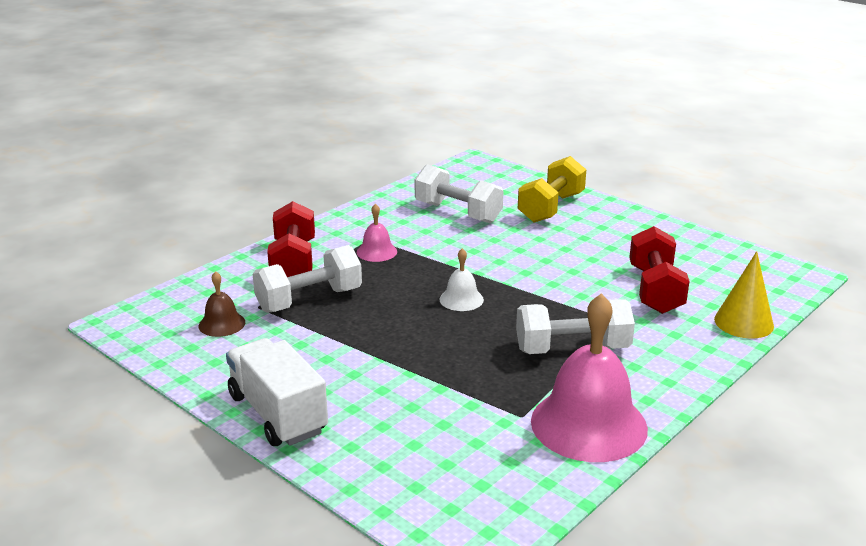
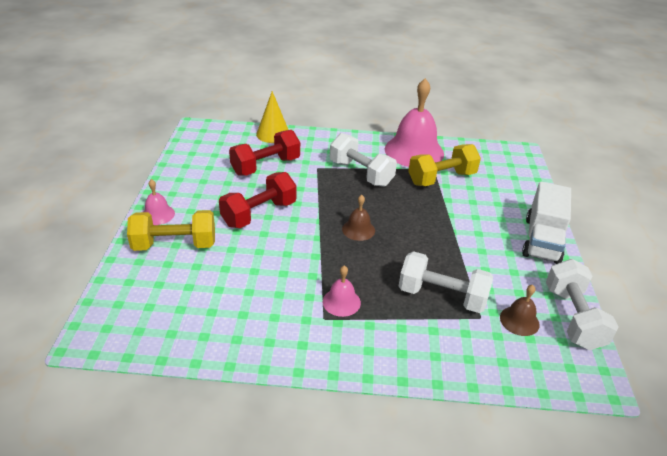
camera: 130 degrees left, 10 degrees up
(293, 261) = (407, 341): red dumbbell -> red dumbbell (259, 214)
(458, 213) = (228, 291): white dumbbell -> white dumbbell (573, 317)
(461, 299) = (358, 229): white bell -> brown bell
(490, 409) = (441, 178): none -> yellow dumbbell
(611, 211) = (158, 214): none -> pink bell

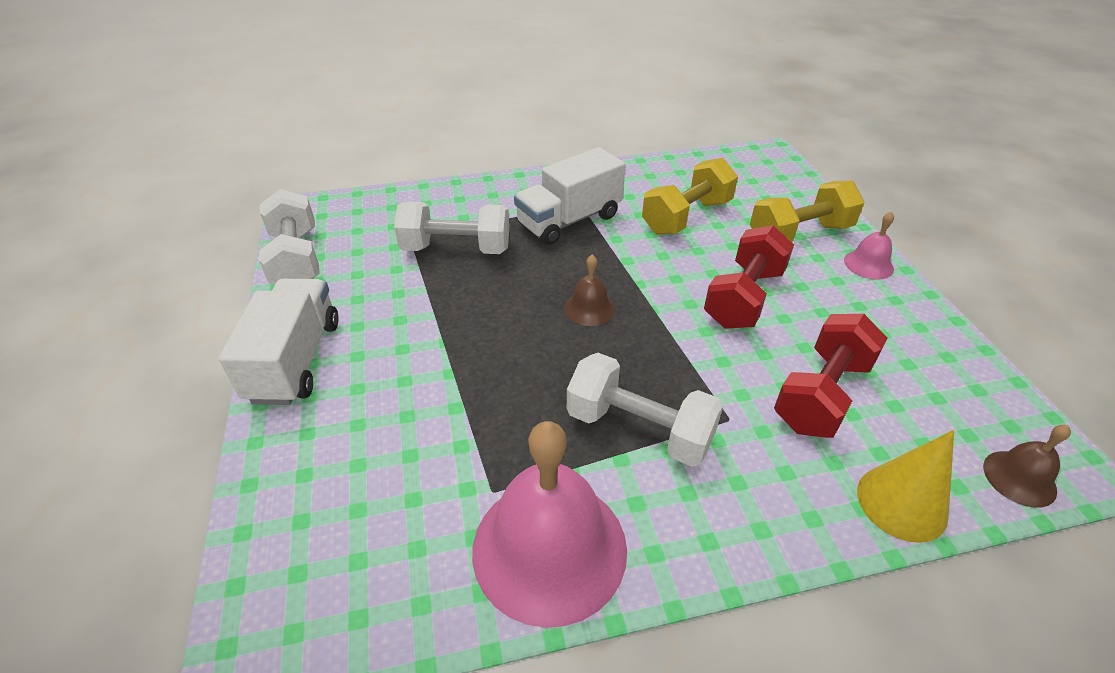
camera: 165 degrees right, 5 degrees up
(341, 302) = (569, 220): pink bell -> white truck
(441, 178) = (471, 463): yellow dumbbell -> yellow dumbbell (686, 217)
(519, 320) = (364, 243): brown bell -> brown bell (1019, 478)

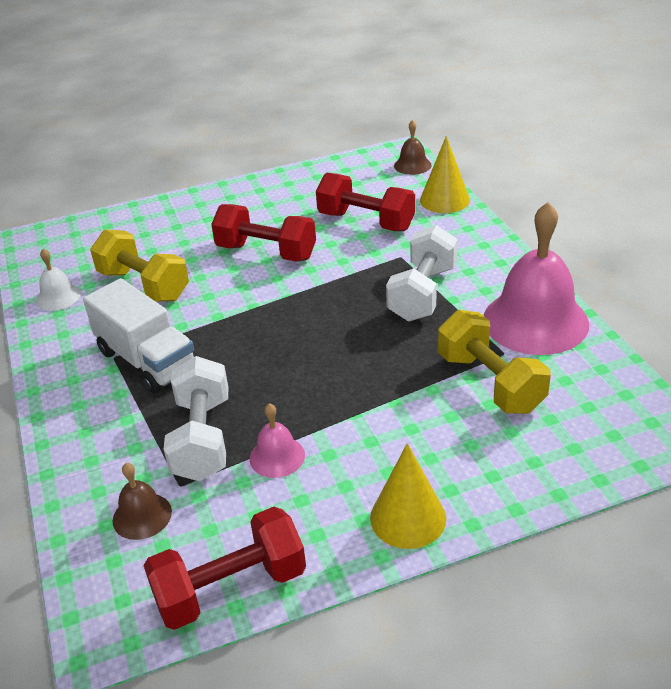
camera: 95 degrees left, 5 degrees down
(295, 360) = (408, 518): white truck -> yellow cone
(296, 259) = (231, 588): white dumbbell -> red dumbbell
(589, 308) = (292, 330): brown bell -> brown bell (142, 516)
(674, 174) = (58, 297): none -> white bell
(799, 234) = (175, 226): yellow dumbbell -> yellow dumbbell (490, 382)
(868, 264) = (216, 197): pink bell -> pink bell (277, 456)

